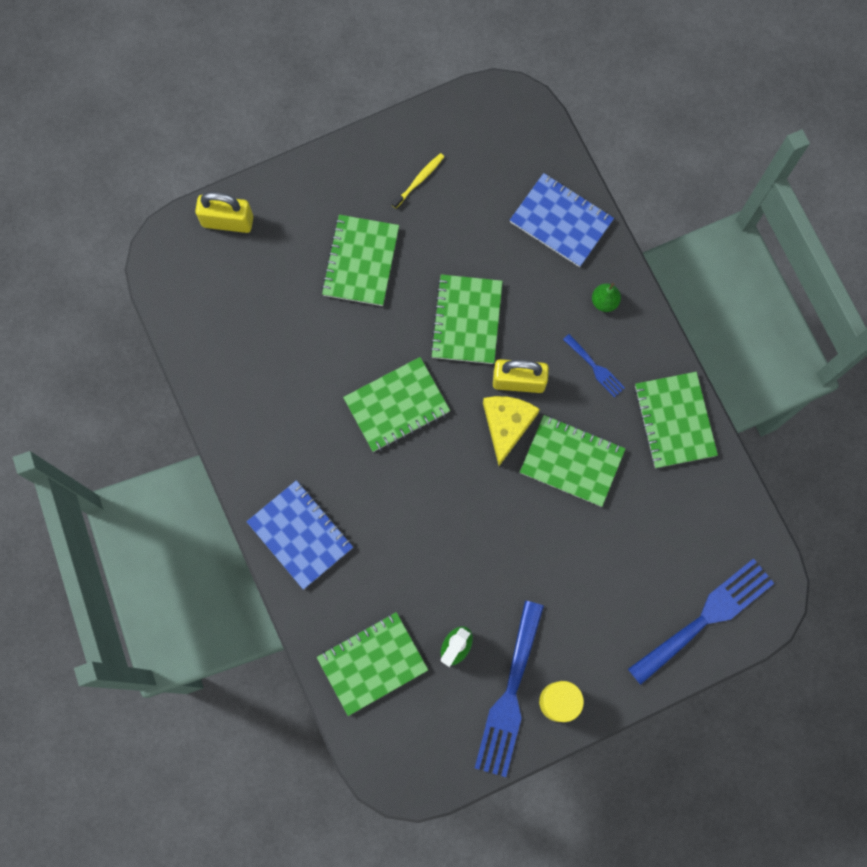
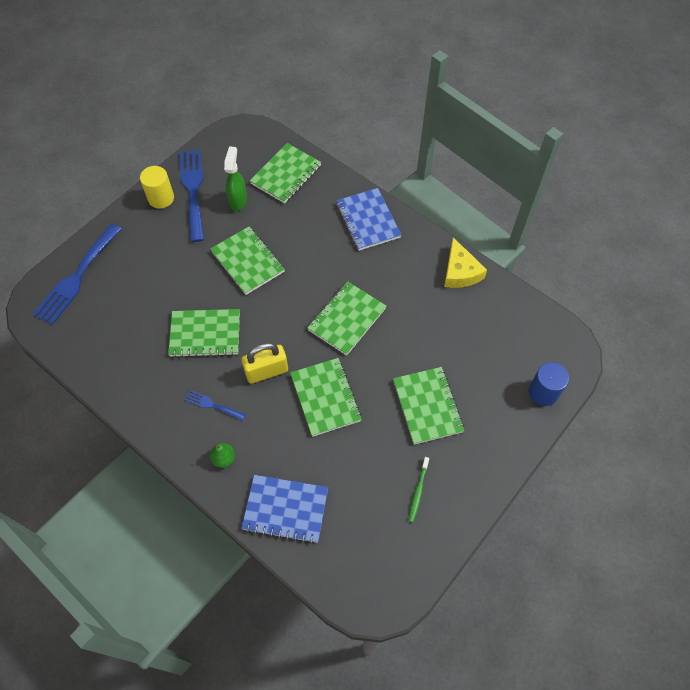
camera: 155 degrees right, 15 degrees down
(227, 221) = (543, 392): yellow padlock -> blue cylinder
(300, 535) = (368, 220): blue notebook -> blue notebook turned 45 degrees clockwise
(419, 180) = (418, 492): yellow toothbrush -> green toothbrush
(507, 425) = (262, 338): yellow cheese -> yellow cheese (460, 272)
(674, 421) = (137, 392): green notebook -> green notebook (247, 262)

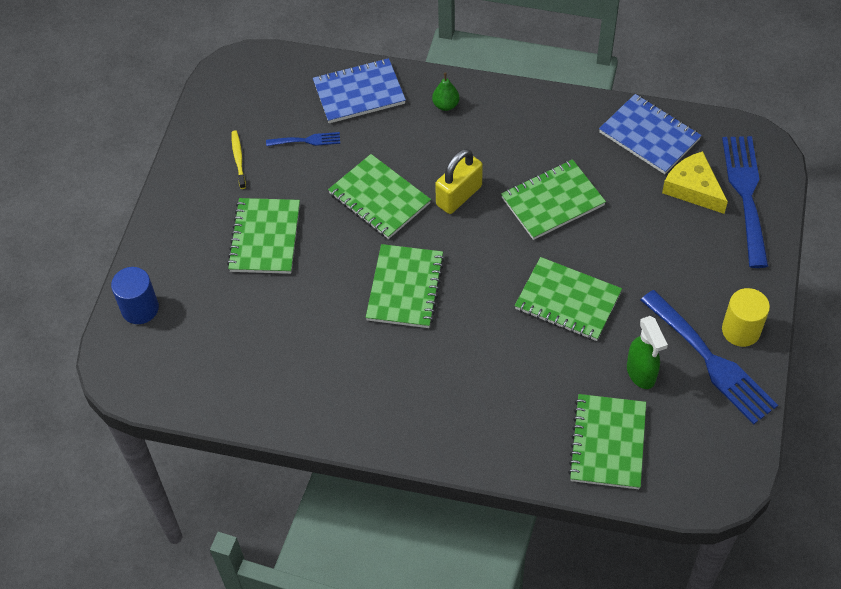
camera: 155 degrees right, 5 degrees down
(212, 405) = (492, 142): blue fork -> blue fork (307, 140)
(368, 220) = (453, 426): blue notebook -> blue notebook (649, 136)
(418, 492) = (238, 159): green toothbrush -> yellow toothbrush
(427, 406) = (265, 238): green notebook -> green notebook turned 45 degrees clockwise
(460, 272) = (296, 410): yellow cheese -> yellow cheese (693, 188)

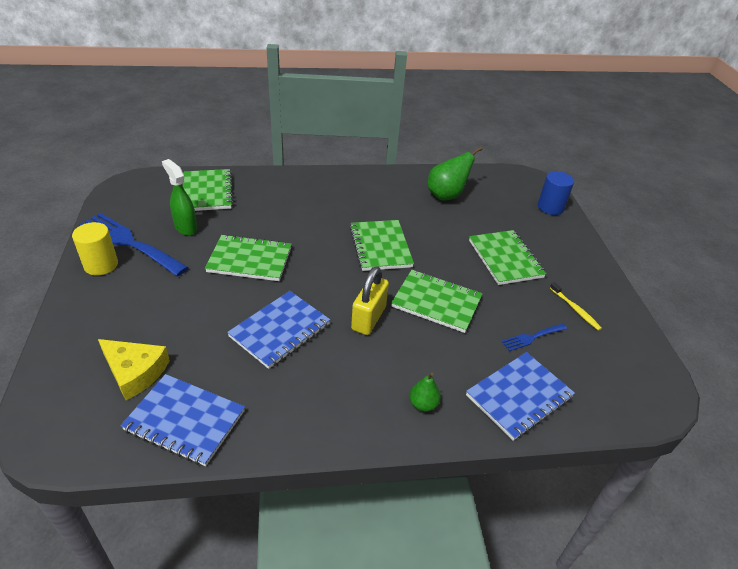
camera: 155 degrees right, 15 degrees down
(269, 363) = (446, 195): none -> green pear
(552, 201) = (280, 330): green notebook -> blue notebook
(746, 194) = (75, 378): blue fork -> none

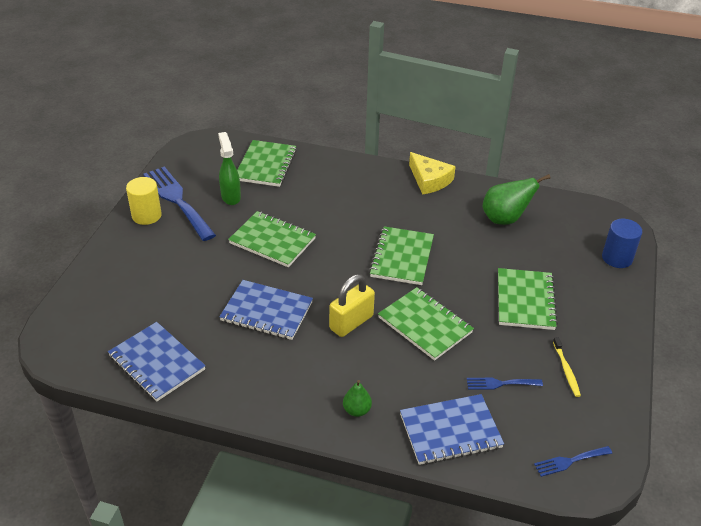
camera: 25 degrees right, 0 degrees up
(135, 372) = (136, 313): yellow cheese -> yellow cheese (429, 180)
(280, 330) = (267, 312): blue notebook -> blue notebook turned 45 degrees clockwise
(632, 391) = (569, 461): none -> blue fork

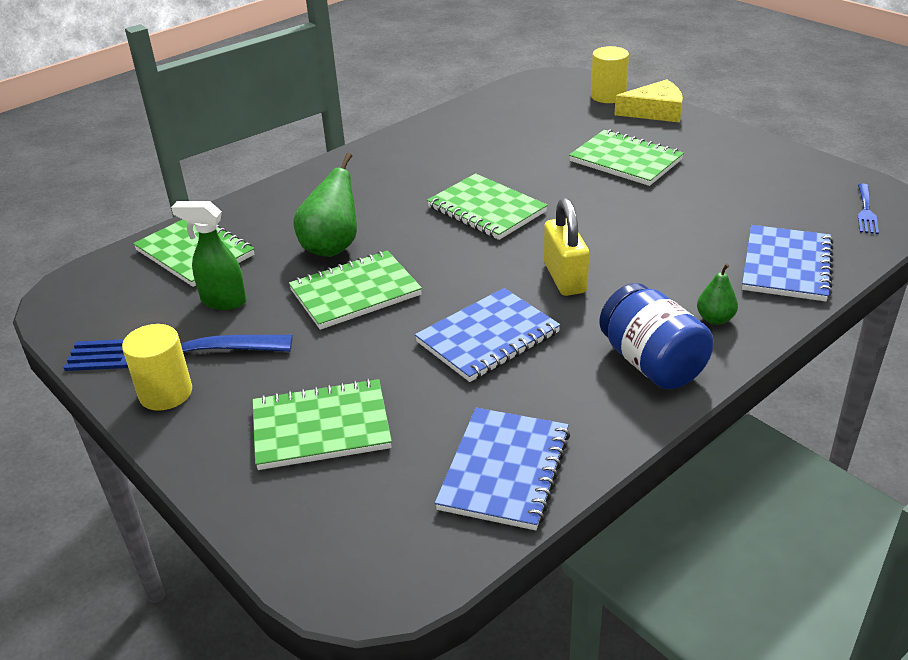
camera: 55 degrees left, 5 degrees down
(157, 363) = (504, 470): blue notebook -> blue notebook turned 60 degrees counterclockwise
(288, 393) = (652, 363): none -> blue jar
(425, 325) = (612, 230): green notebook -> green notebook (321, 428)
(429, 180) = (373, 151): yellow cheese -> yellow cheese (655, 111)
(500, 383) = (735, 214): blue fork -> none
(505, 219) = (490, 130): green pear -> green pear (332, 247)
(566, 370) = (742, 172): yellow toothbrush -> none
(617, 258) = (608, 96): blue cylinder -> yellow cylinder

